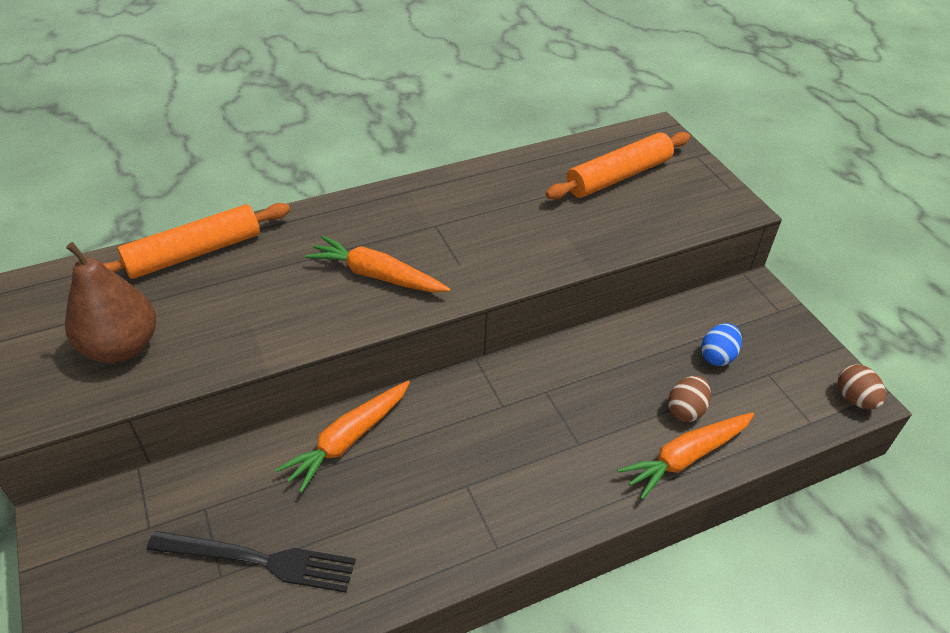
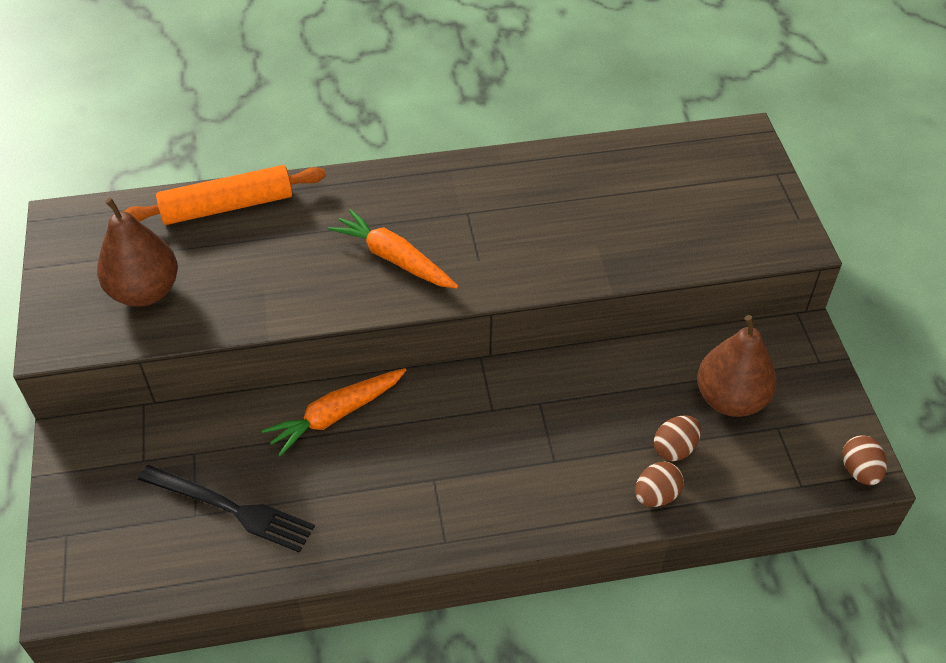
camera: 15 degrees right, 5 degrees up
(618, 176) = (679, 185): orange rolling pin -> none
(685, 457) = (656, 495): orange carrot -> brown egg
(717, 356) = (730, 399): blue egg -> brown pear

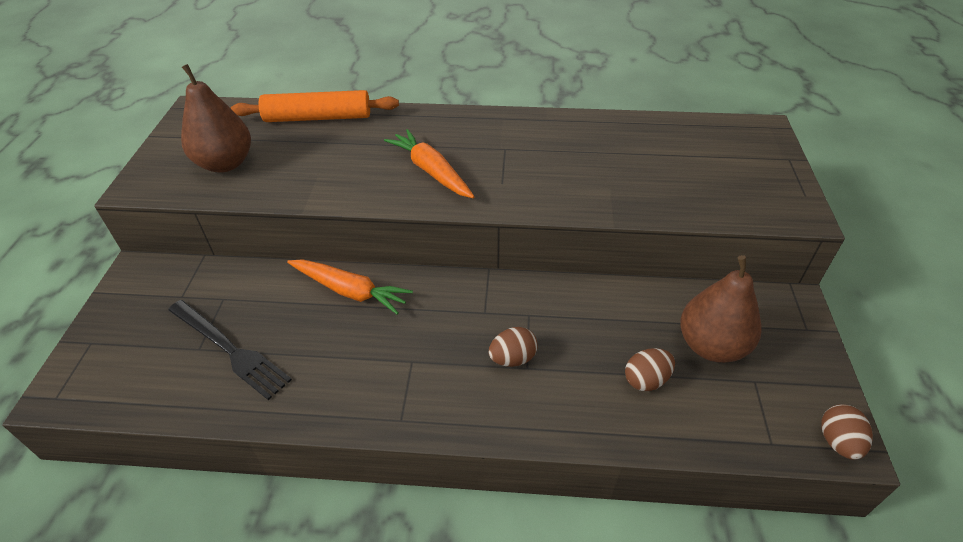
camera: 15 degrees right, 5 degrees down
(336, 415) = (350, 291): orange carrot -> orange carrot turned 135 degrees counterclockwise
(656, 495) = (617, 420): brown egg -> brown egg (512, 358)

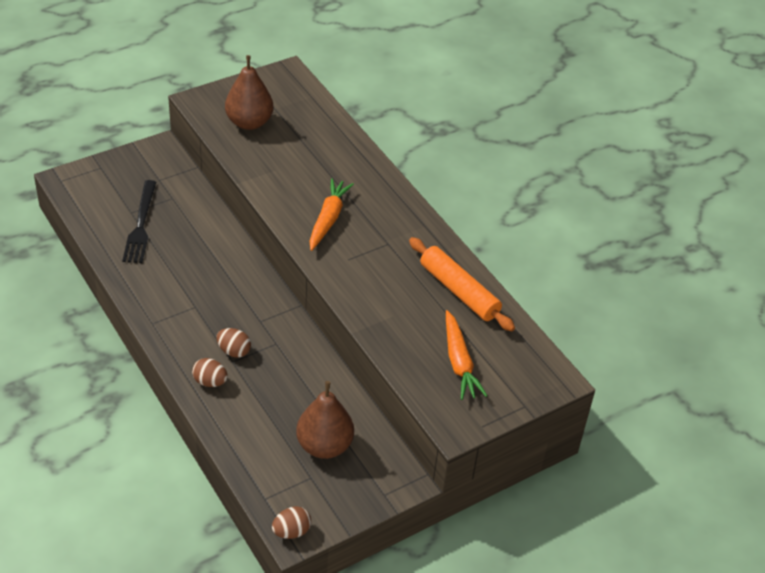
camera: 50 degrees right, 0 degrees up
(318, 117) = (334, 134): orange rolling pin -> orange rolling pin (459, 291)
(350, 291) = (224, 249): orange carrot -> orange carrot (459, 362)
(646, 380) = (268, 422): brown egg -> brown egg (210, 382)

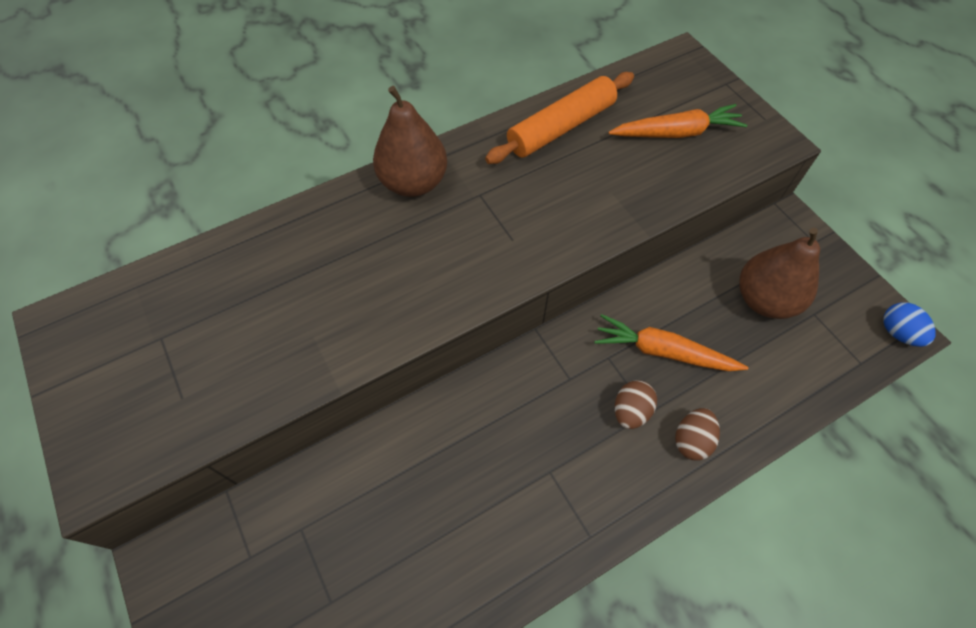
camera: 85 degrees left, 15 degrees up
(140, 225) = (365, 580): black fork -> none
(249, 122) = (183, 380): brown pear -> brown pear (413, 182)
(291, 531) = (897, 333): brown egg -> blue egg
(328, 219) = (431, 262): orange carrot -> orange carrot (663, 351)

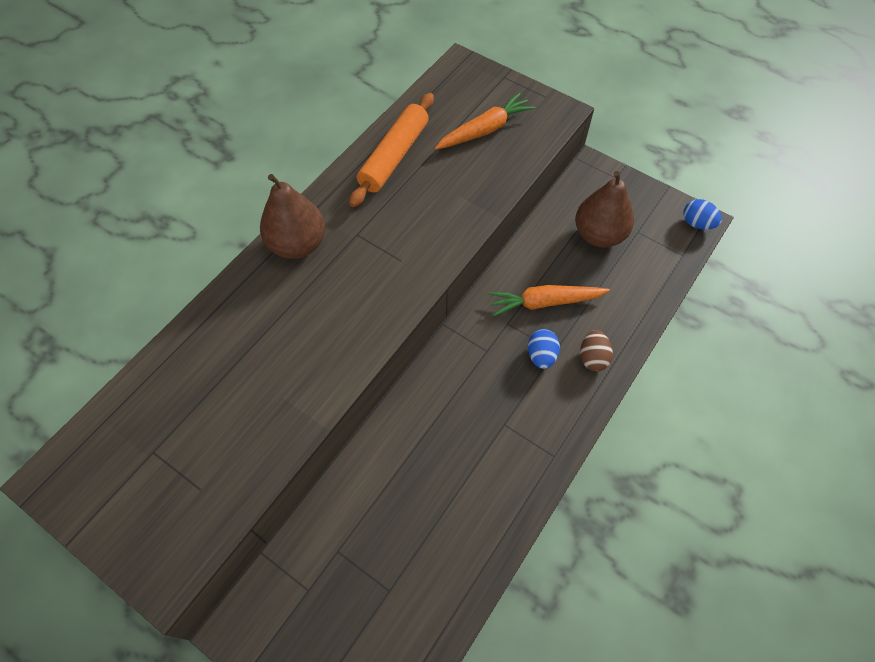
camera: 25 degrees left, 0 degrees up
(630, 411) = (541, 355): brown egg -> blue egg

